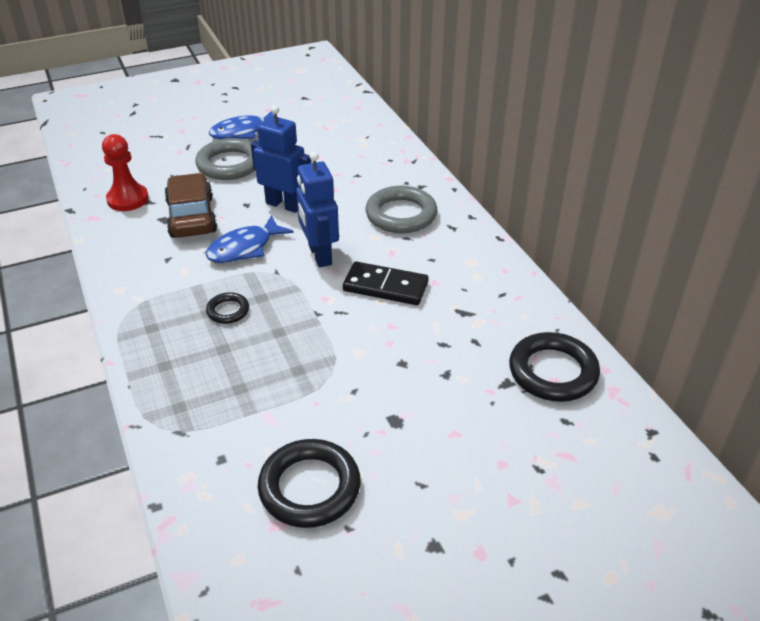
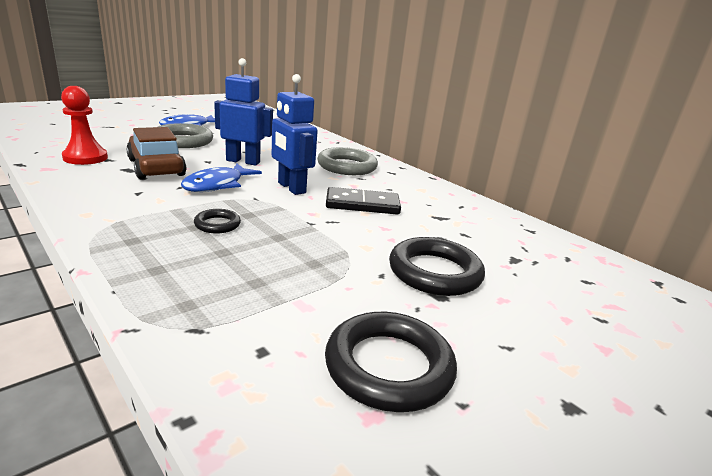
camera: 20 degrees left, 15 degrees down
(553, 372) = (544, 249): black ring -> black ring (434, 272)

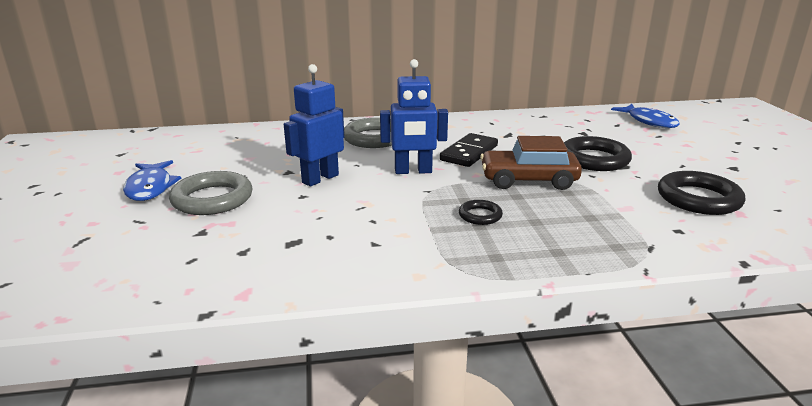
camera: 55 degrees left, 0 degrees up
(85, 158) = (223, 265): red pawn -> none
(156, 168) = (301, 225): brown car -> brown car (528, 180)
(217, 185) = (381, 201): blue fish -> blue fish (649, 122)

